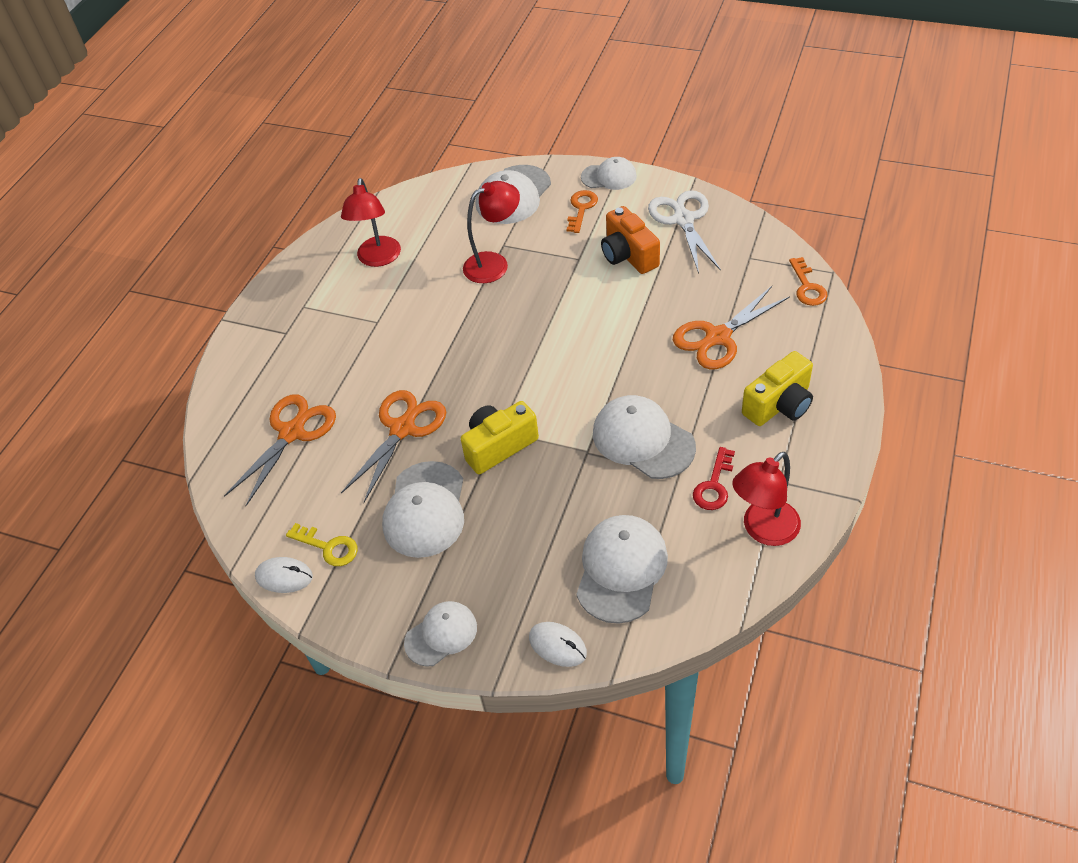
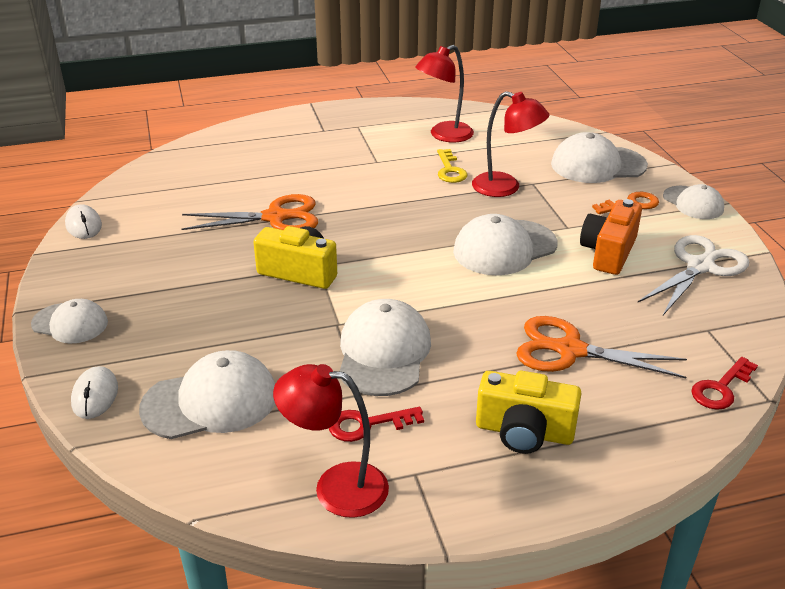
camera: 50 degrees right, 15 degrees down
(292, 433) = (227, 172): orange scissors -> none
(328, 547) = (126, 233): yellow key -> yellow key (450, 170)
(425, 510) = (198, 262): white cap -> white cap (504, 248)
(807, 287) = (721, 388): orange key -> red key

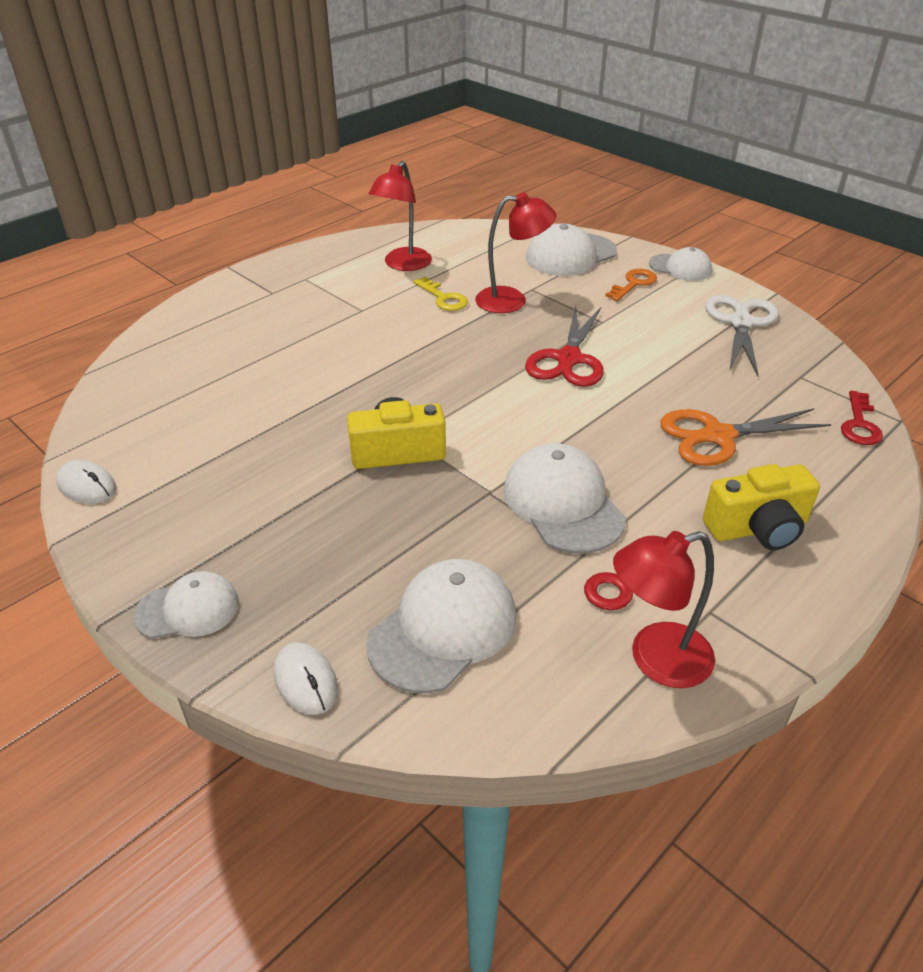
camera: 30 degrees left, 5 degrees up
(275, 217) = (312, 402): orange scissors -> none
(504, 248) = (568, 359): white cap -> red scissors
(608, 252) = (659, 334): orange camera -> none

